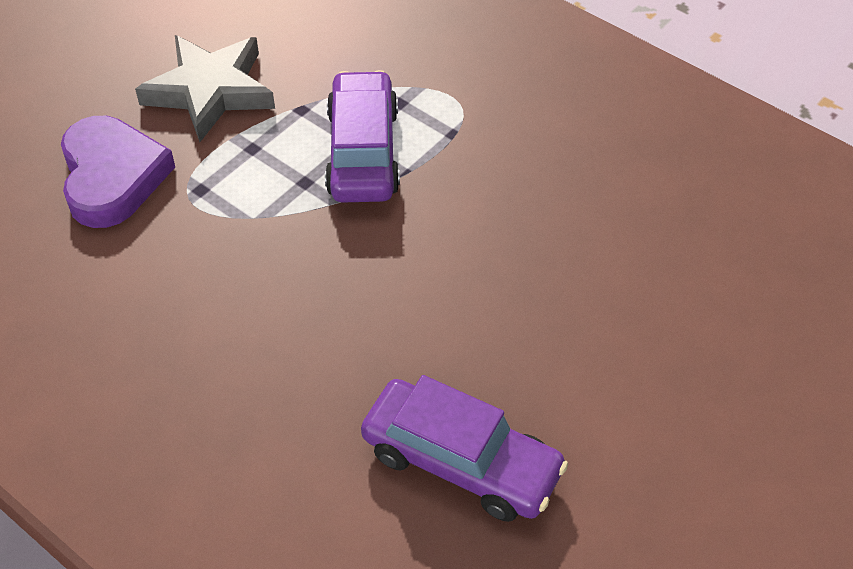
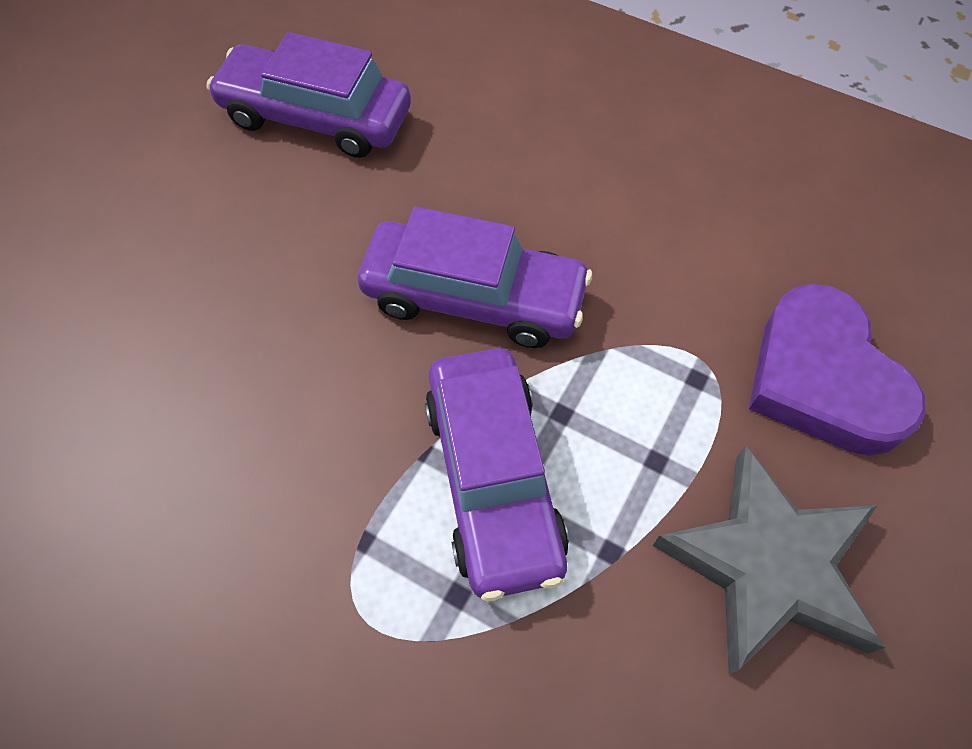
camera: 170 degrees right, 10 degrees up
(346, 266) = (474, 297): none -> purple car

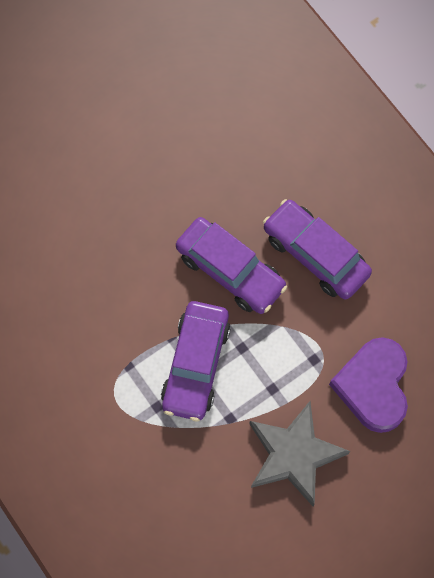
camera: 25 degrees right, 10 degrees up
(316, 117) = (198, 126): purple car -> purple car (315, 254)

